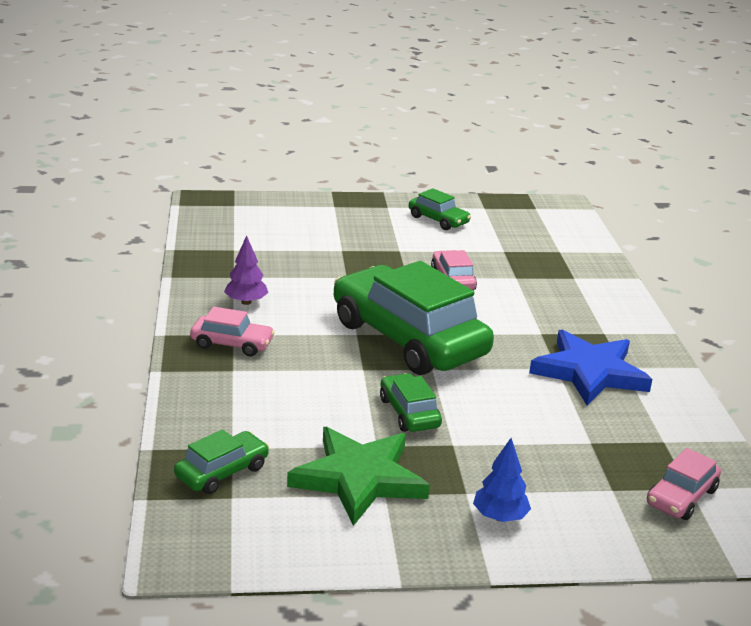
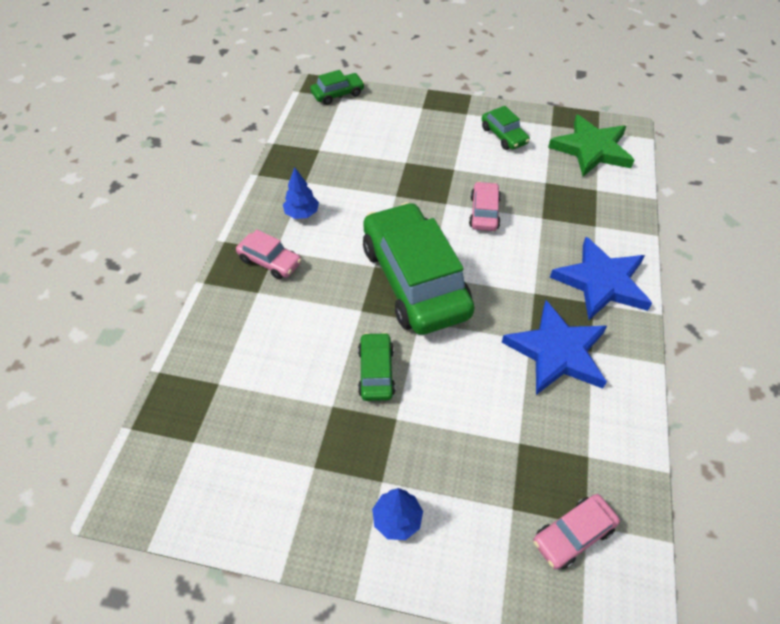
camera: 20 degrees right, 25 degrees up
(222, 472) = (198, 411): green car -> green car (338, 94)
(246, 302) = (302, 213): purple tree -> blue tree
(359, 478) = (301, 443): green star -> green star (591, 149)
(604, 317) = (601, 282): none -> blue star

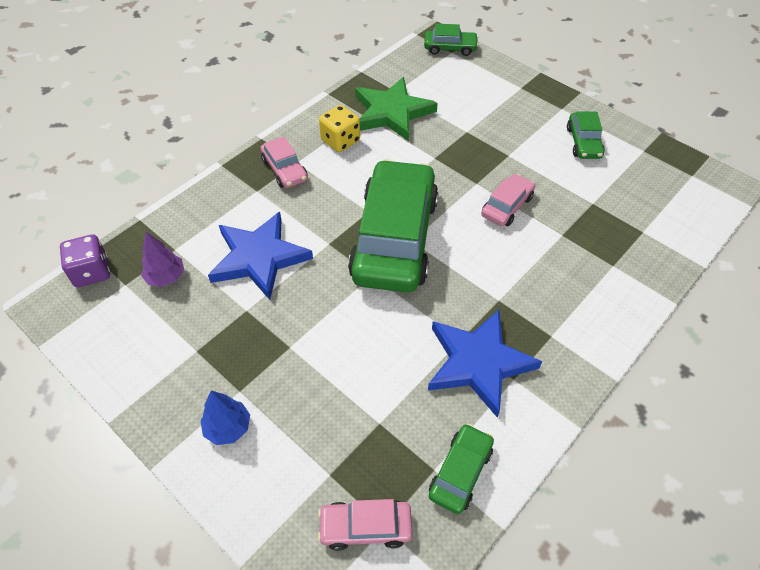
camera: 30 degrees right, 0 degrees up
(148, 447) = (92, 272): none -> purple dice
(231, 414) = (166, 277): none -> purple tree
(302, 213) = (340, 141): blue tree -> yellow dice
(376, 372) = (302, 300): green car -> green car (460, 472)
(591, 149) = (669, 190): green star -> green star (392, 112)
(601, 282) = (576, 321): blue star -> blue star (259, 257)

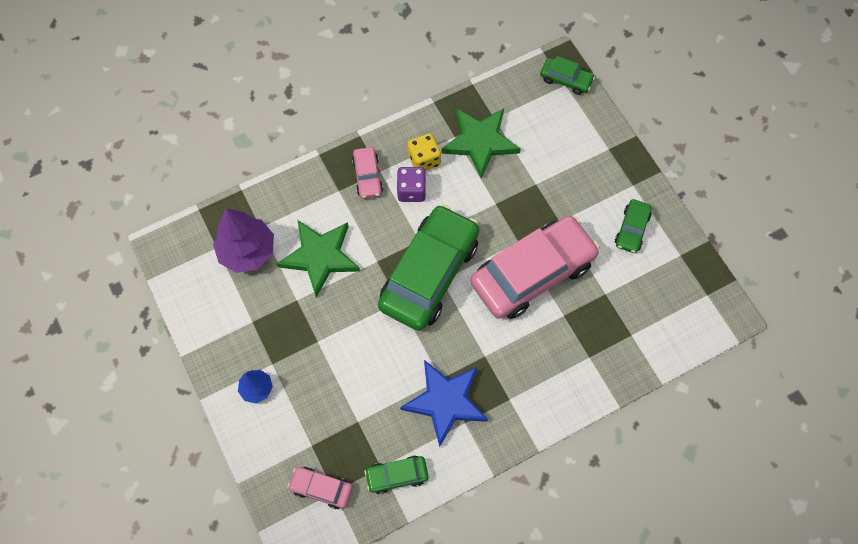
camera: 20 degrees right, 15 degrees up
(92, 272) = (195, 228): purple dice -> purple dice (411, 191)
(166, 277) = (247, 251): purple tree -> purple tree, size x1.84
(259, 257) = (320, 256): blue star -> green star
(460, 472) = (397, 475): green car -> green car turned 150 degrees counterclockwise
(507, 206) = (532, 273): pink car -> pink car, size x2.25

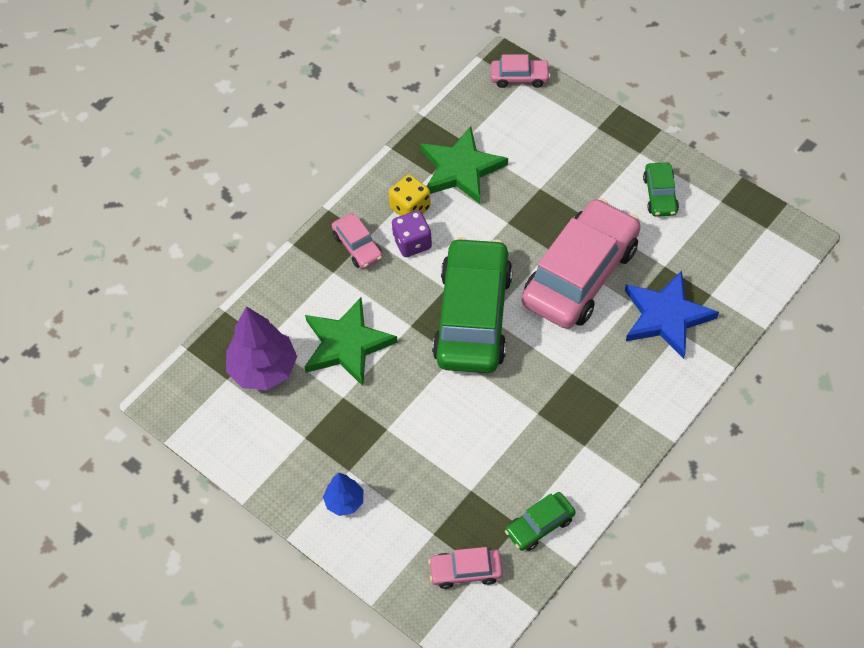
camera: 20 degrees left, 10 degrees down
(445, 402) = (553, 433): blue star -> blue star (666, 317)
(566, 80) = (519, 77): green car -> pink car

